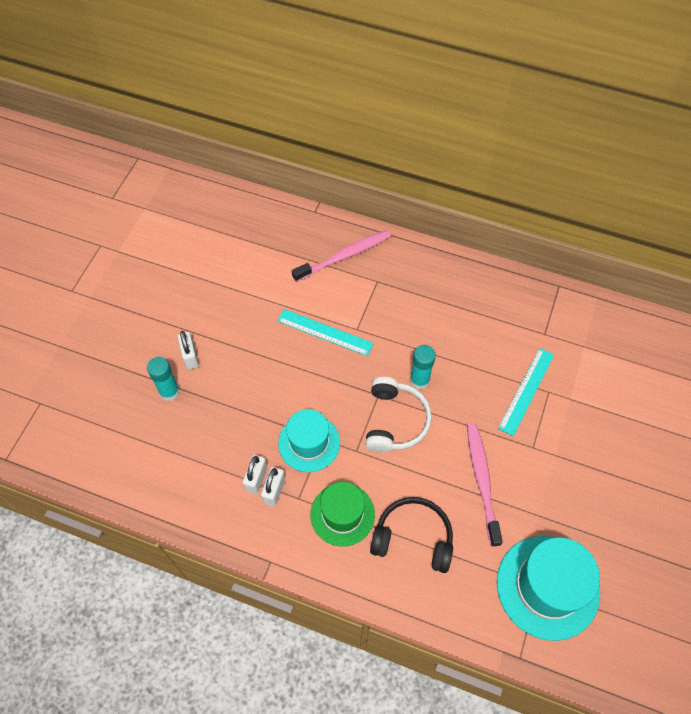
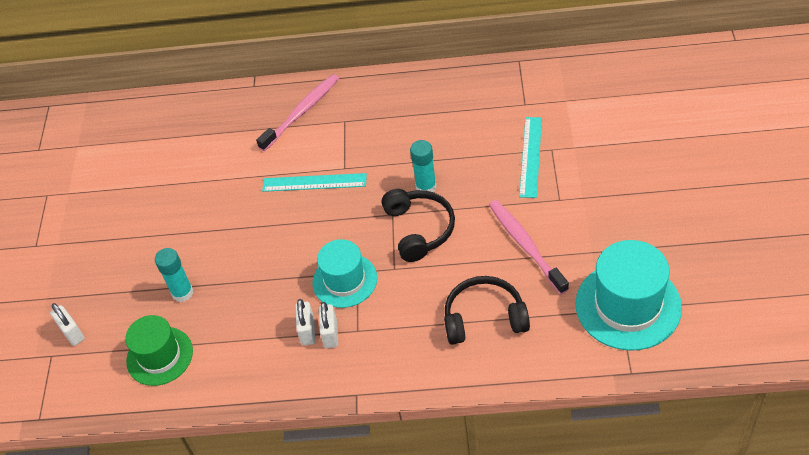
camera: 15 degrees left, 10 degrees down
(190, 357) = (189, 255): white padlock -> white padlock (72, 333)
(342, 514) = (407, 326): green hat -> green hat (159, 356)
(395, 421) = (419, 229): white headphones -> black headphones

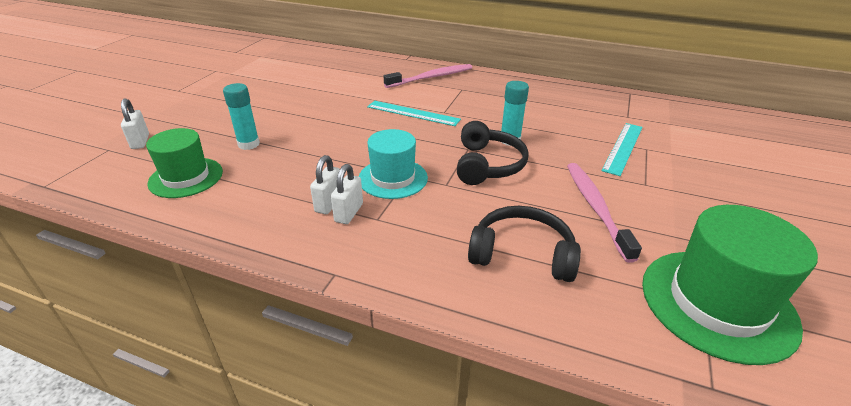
camera: 15 degrees right, 15 degrees down
(628, 305) = (717, 303): turquoise hat -> green hat

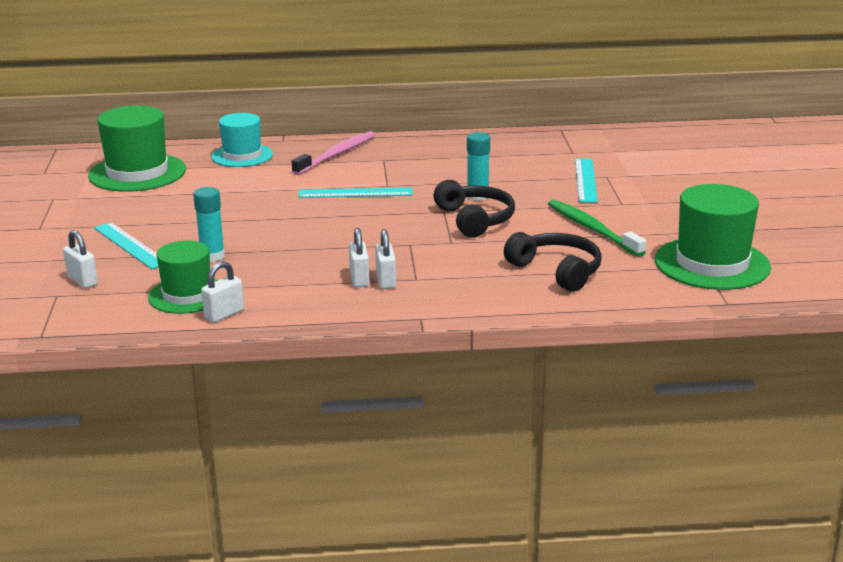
camera: 25 degrees left, 10 degrees down
(184, 208) = (224, 314): none -> white padlock
(210, 119) = (130, 245): none -> turquoise ruler
(287, 63) = (137, 173): none -> green hat
(393, 178) = (397, 249): turquoise hat -> turquoise hat (242, 155)
(522, 254) = (557, 271): black headphones -> black headphones turned 60 degrees clockwise
(596, 208) = (592, 229): pink toothbrush -> green toothbrush

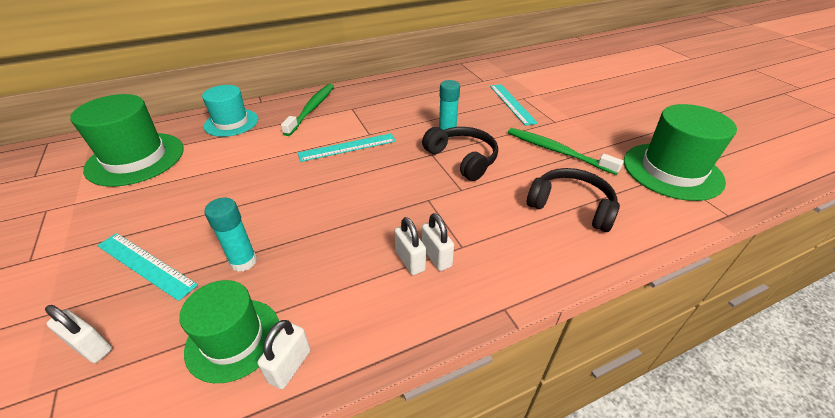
camera: 20 degrees left, 15 degrees up
(336, 154) = (312, 109): pink toothbrush -> green toothbrush

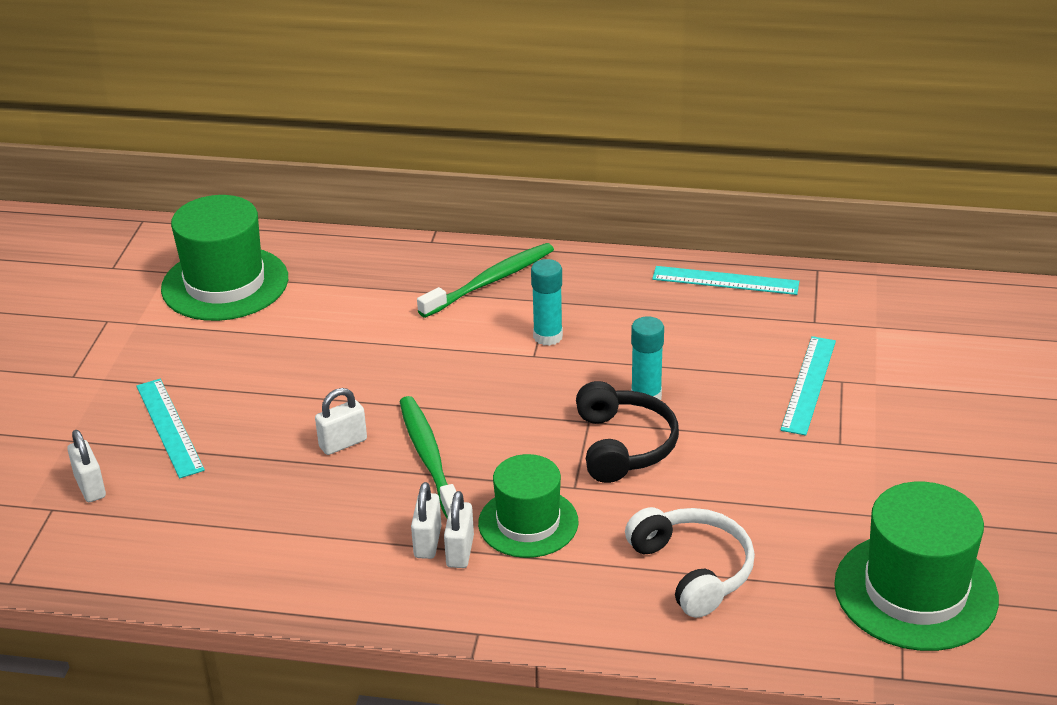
camera: 35 degrees right, 5 degrees down
(231, 122) = (367, 267): turquoise hat -> none
(233, 339) = (205, 536): green hat -> green hat (528, 523)
(243, 261) = (261, 465): turquoise glue stick -> turquoise glue stick (548, 336)
(290, 366) = (236, 582): white padlock -> white padlock (343, 443)
(347, 147) = (486, 365): turquoise ruler -> turquoise ruler (725, 280)
(557, 151) = (776, 490): green toothbrush -> green toothbrush (429, 458)
(571, 206) = (693, 570): black headphones -> white headphones

